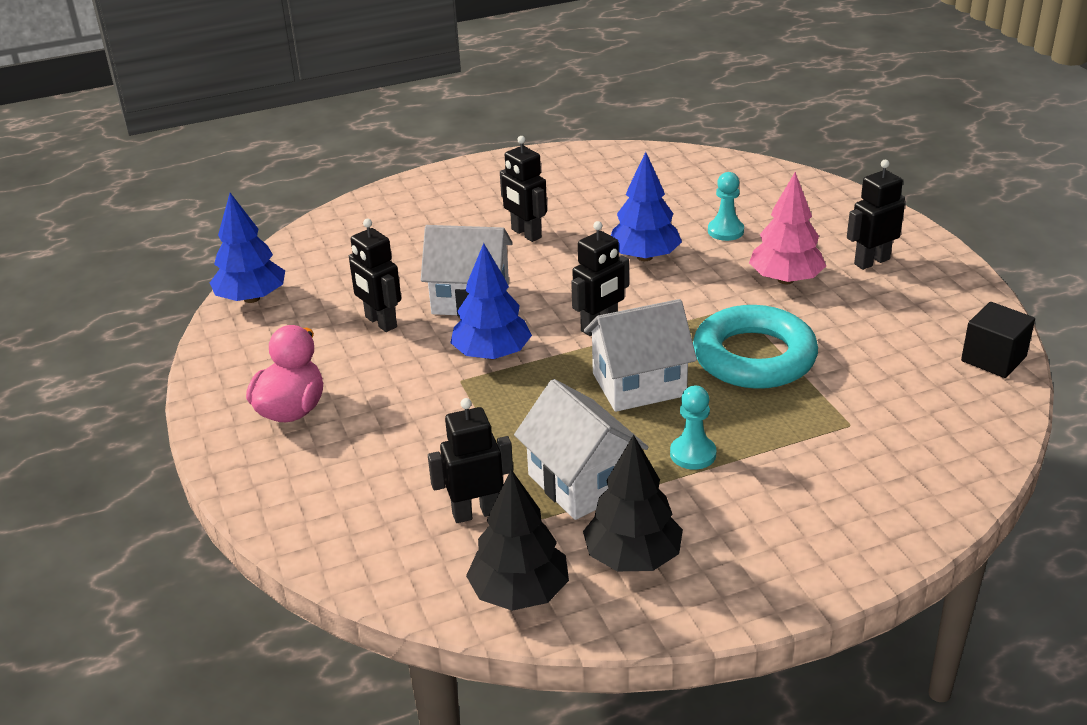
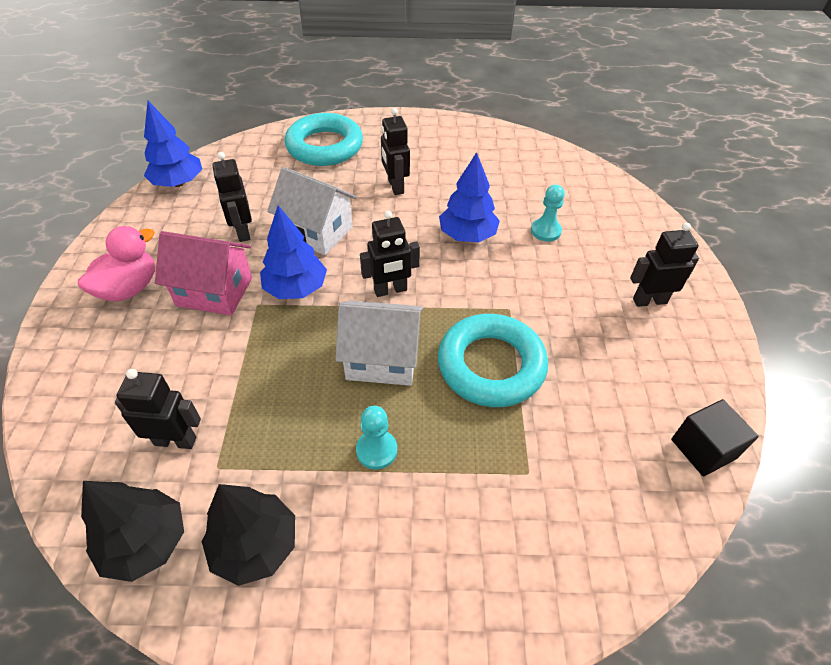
camera: 20 degrees right, 15 degrees up
(399, 383) = (214, 291): none -> pink house
(406, 217) = (324, 146): none -> turquoise ring
(581, 482) = (272, 443): white house -> none
(785, 280) = (565, 295): pink tree -> none

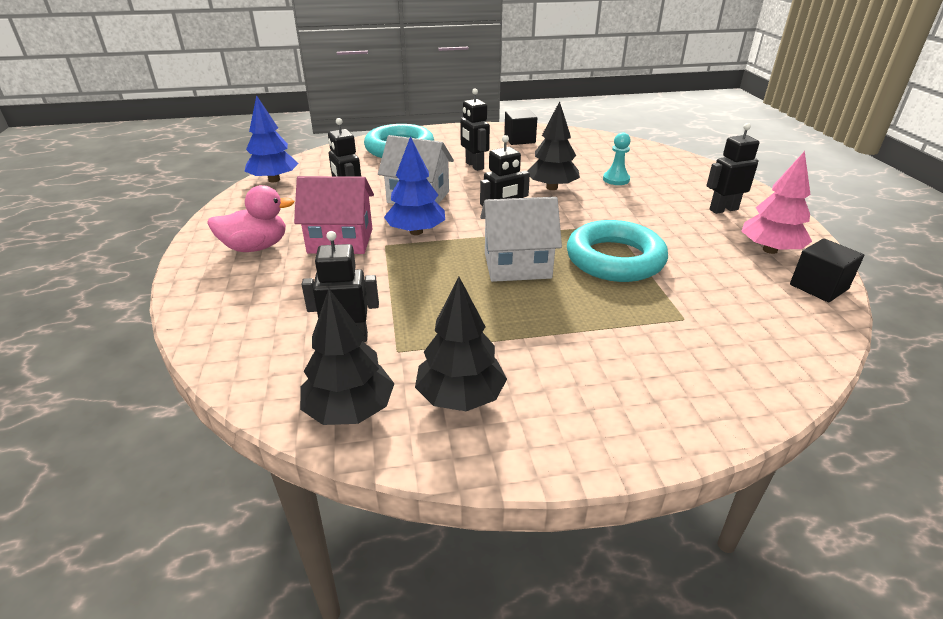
camera: 10 degrees left, 15 degrees down
(129, 288) = (256, 247): pink duck -> pink duck turned 45 degrees clockwise
(376, 450) = (542, 321): turquoise pawn -> none
(462, 146) = (519, 139): none -> black cube
(467, 235) = (551, 187): blue tree -> black tree
(674, 378) = (770, 250): none -> pink tree

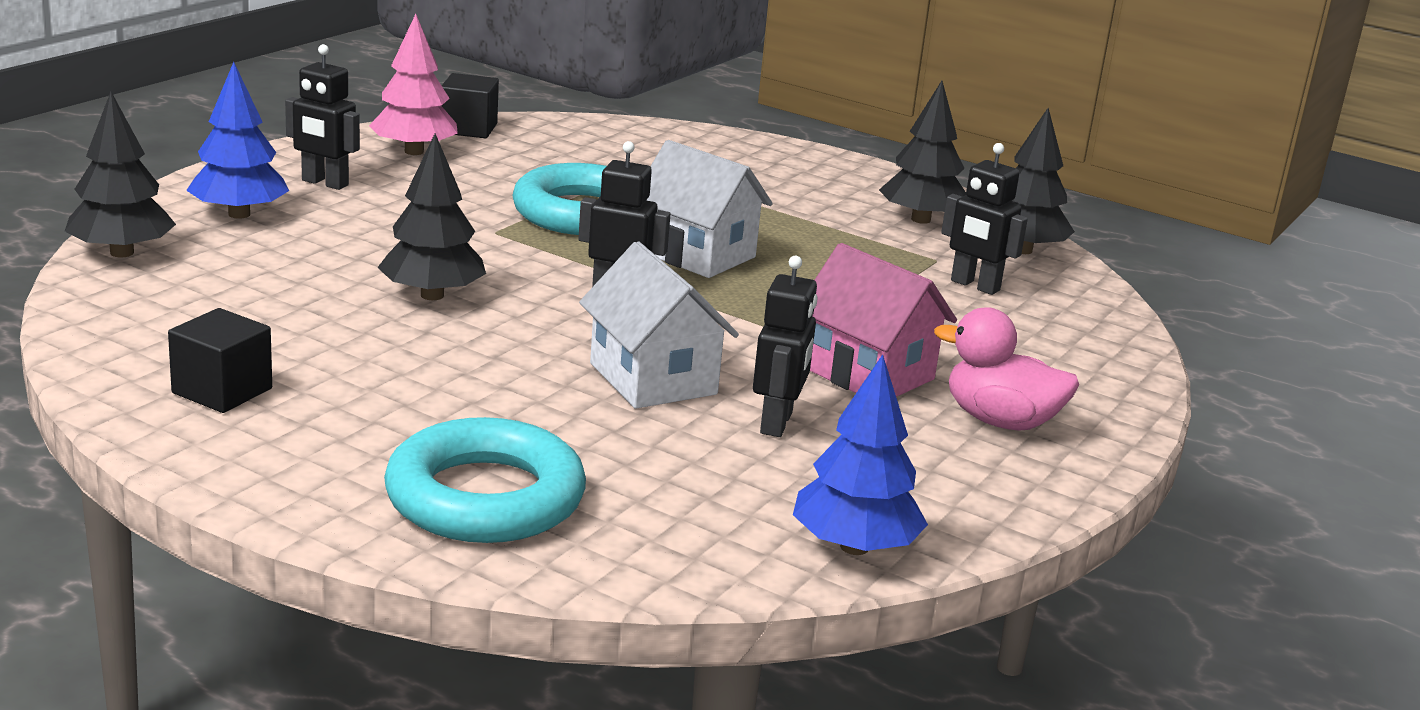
camera: 140 degrees left, 10 degrees down
(416, 232) = (746, 336): blue tree -> blue tree (239, 214)
(474, 166) = (445, 384): black robot -> none
(616, 179) = (316, 260): turquoise pawn -> none
(660, 153) = (122, 252): none -> black tree

